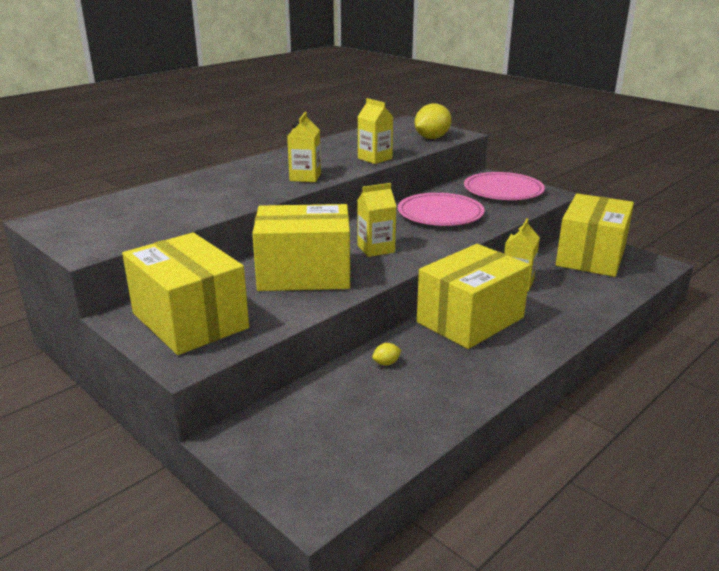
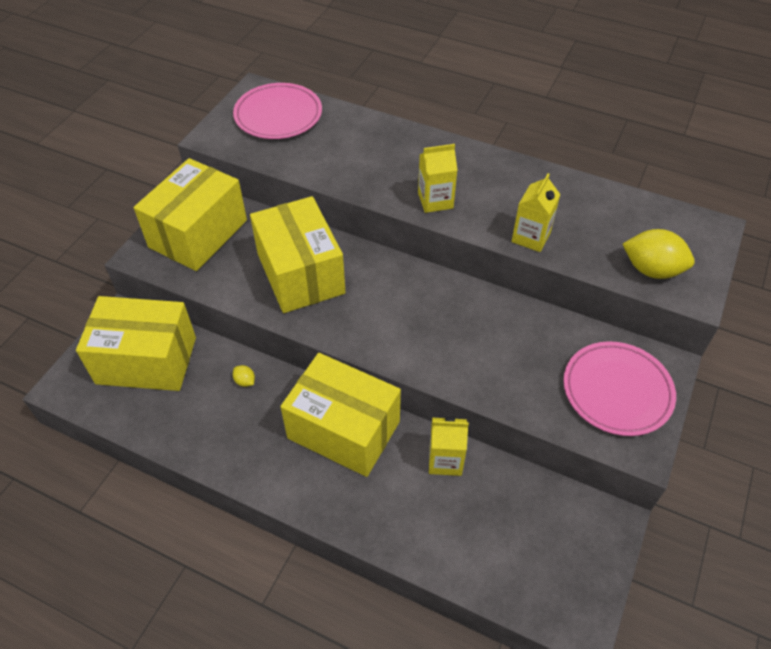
camera: 70 degrees right, 25 degrees up
(376, 249) = (376, 309): yellow carton -> none
(440, 214) = (498, 341): pink plate -> pink plate (278, 115)
(591, 256) = (561, 534): yellow box -> yellow box (146, 360)

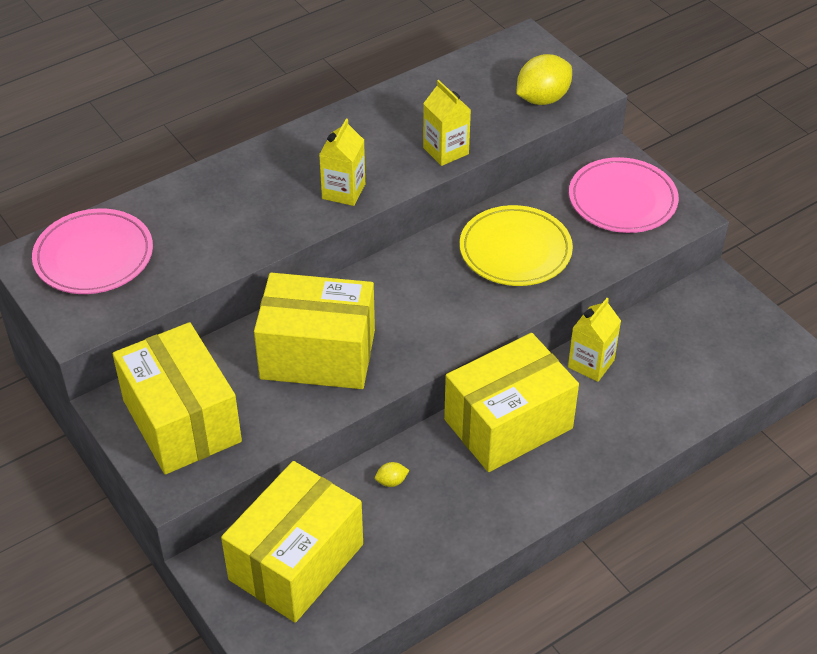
camera: 60 degrees left, 5 degrees down
(494, 341) = (515, 250): none -> yellow plate

